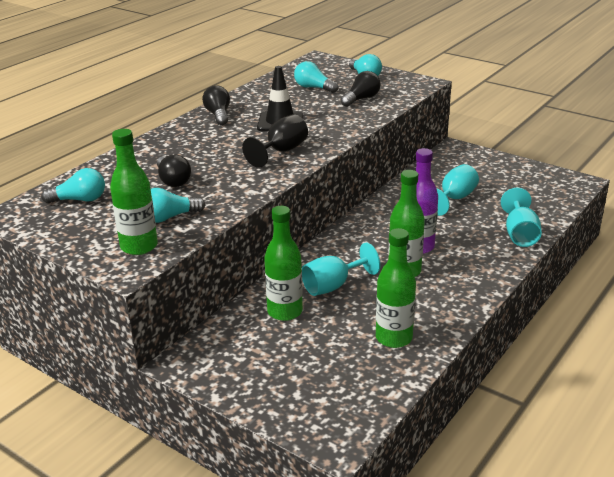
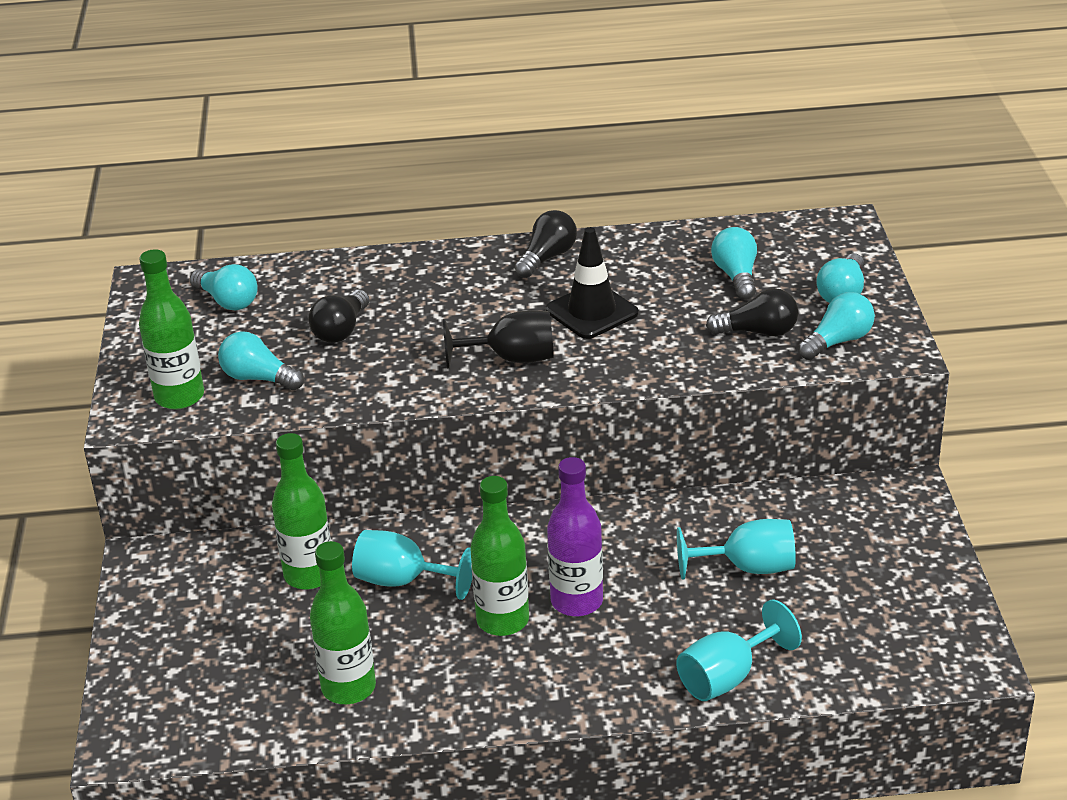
camera: 50 degrees right, 5 degrees up
(396, 89) = (838, 341): none -> turquoise light bulb

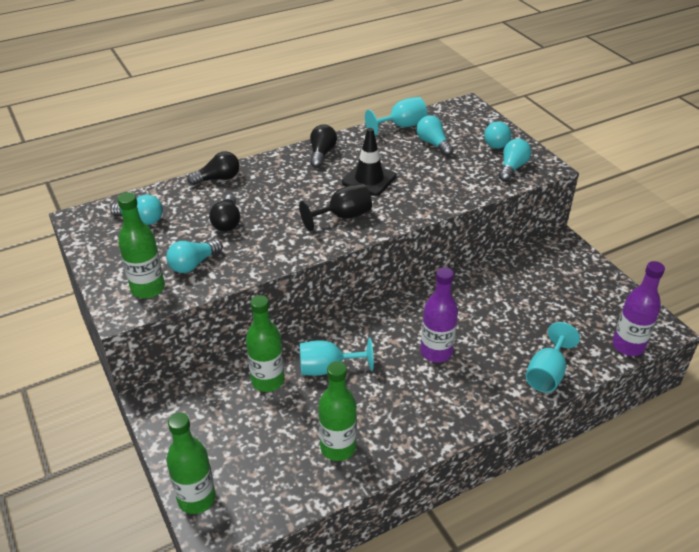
camera: 25 degrees left, 5 degrees up
(258, 378) = (193, 264): turquoise light bulb -> turquoise light bulb turned 45 degrees counterclockwise
(503, 620) = (402, 376): green bottle -> green bottle (196, 499)
(748, 567) = (514, 306): turquoise goblet -> turquoise goblet (401, 126)
(758, 332) = (467, 171): black light bulb -> black light bulb (218, 179)
(893, 674) = (628, 346): none -> purple bottle

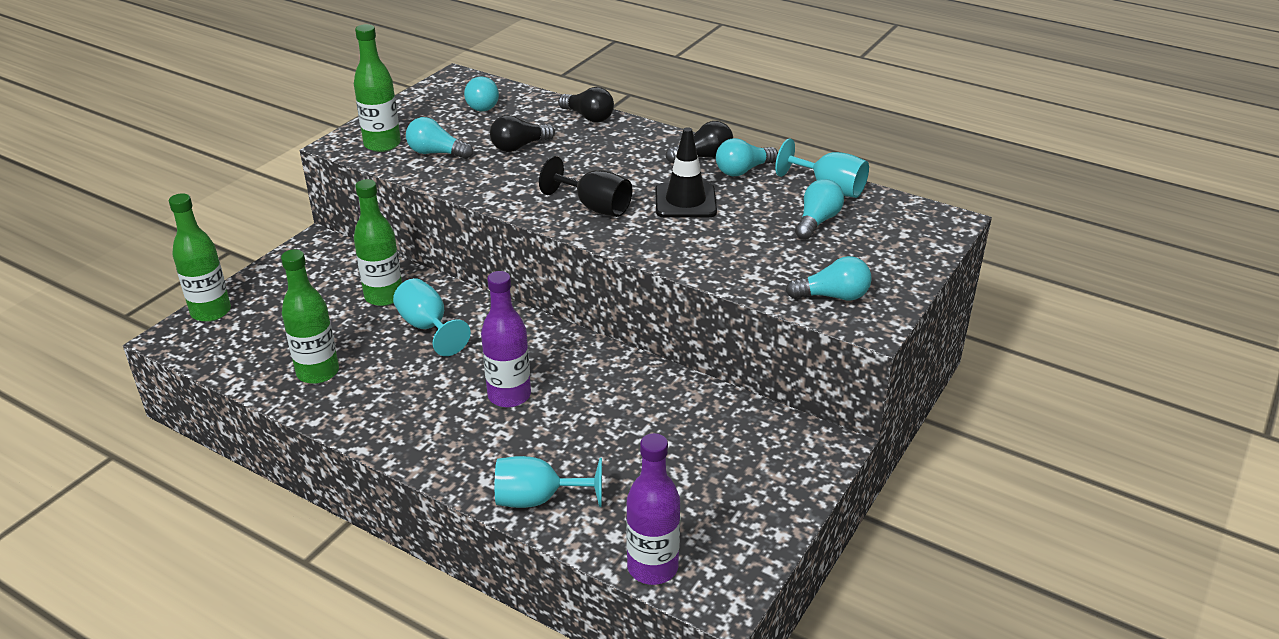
camera: 60 degrees right, 5 degrees down
(494, 142) = (881, 266): turquoise light bulb -> turquoise light bulb (743, 170)

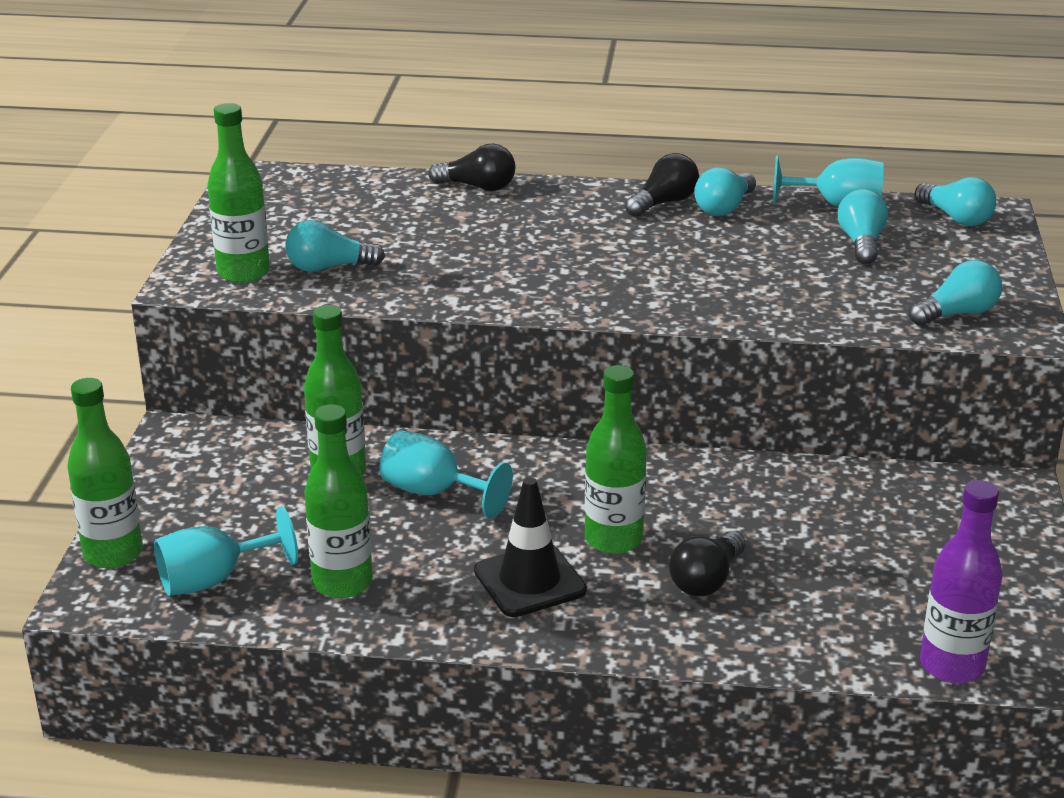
camera: 25 degrees left, 5 degrees down
(481, 104) = (324, 200): turquoise light bulb -> turquoise light bulb (955, 218)
(509, 395) = (613, 539): purple bottle -> green bottle
(519, 146) = (428, 238): black light bulb -> black light bulb (706, 580)
(537, 499) = (758, 638): turquoise goblet -> turquoise goblet (213, 580)
(595, 207) = (597, 284): black goblet -> none
(685, 201) = (695, 254): black traffic cone -> black traffic cone (529, 581)

